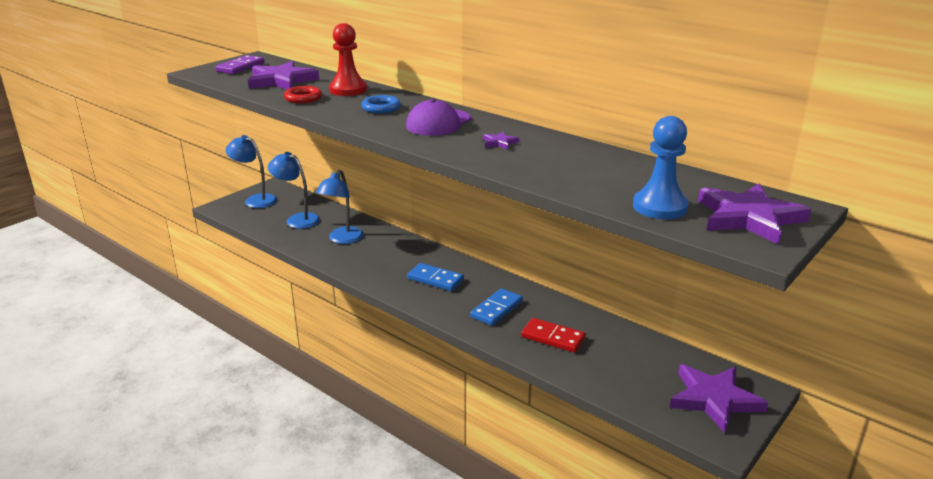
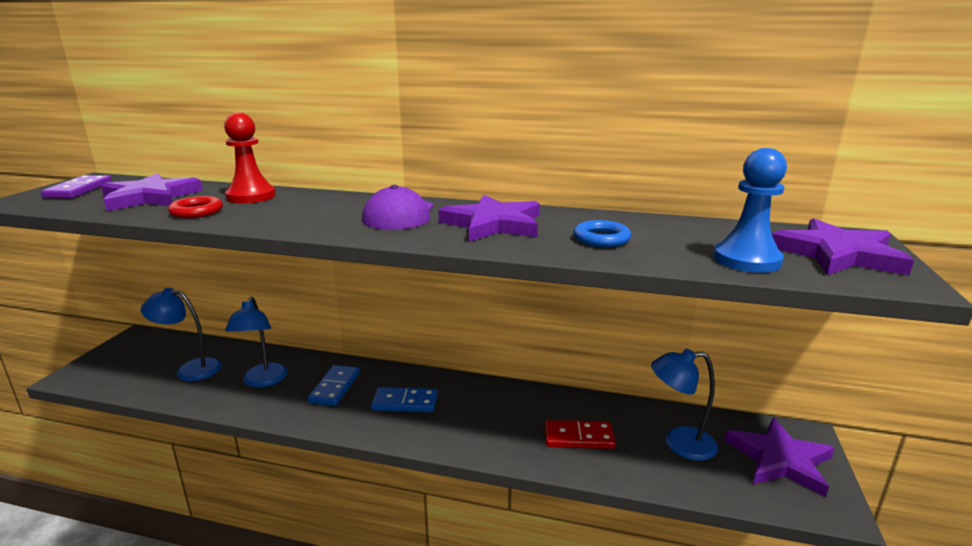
camera: 25 degrees left, 5 degrees down
(255, 200) = (120, 357): blue lamp -> blue lamp (679, 443)
(381, 108) = (312, 209): blue ring -> blue ring (601, 239)
(497, 309) = (496, 420): blue domino -> blue domino (335, 387)
(499, 142) = (493, 224): purple star -> purple star, size x2.34

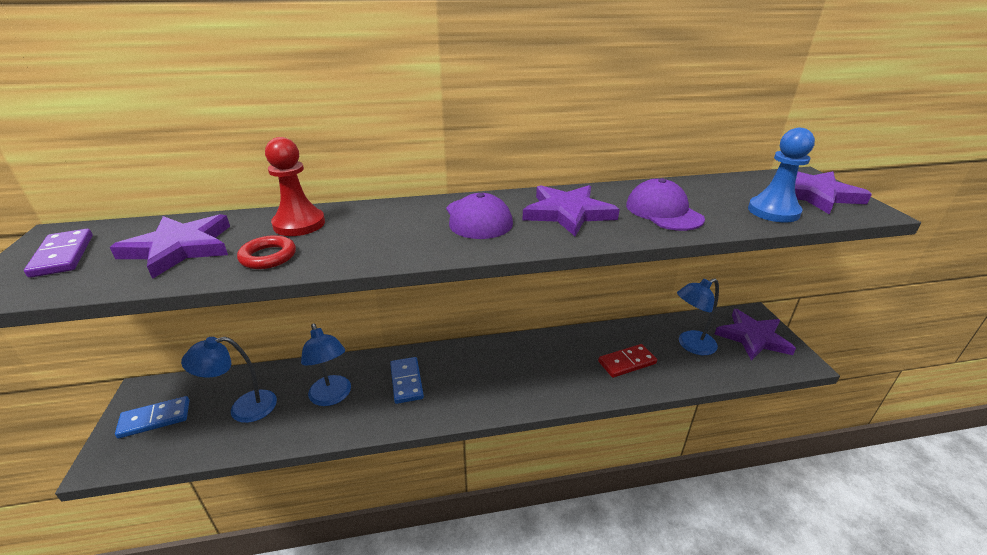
camera: 25 degrees left, 10 degrees up
(405, 402) = (478, 376): blue domino -> blue domino (155, 419)
(601, 239) = (663, 212): blue ring -> purple cap

